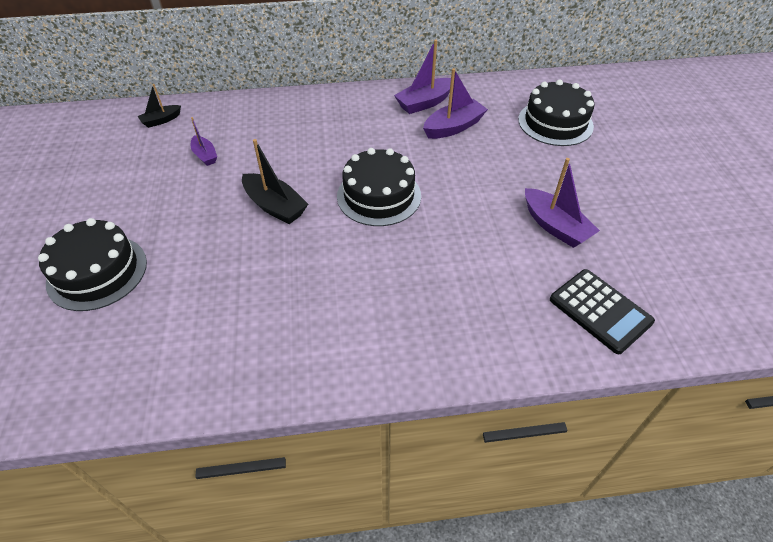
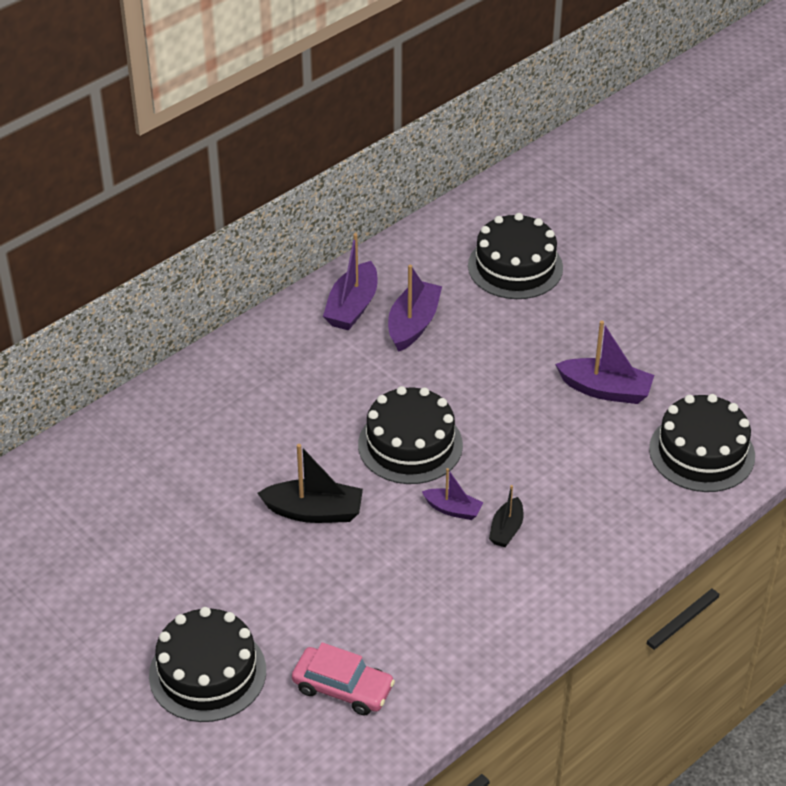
camera: 35 degrees left, 5 degrees down
(159, 336) = (343, 688): none -> pink car
(161, 120) = (58, 482): black boat -> black boat (506, 529)
(205, 155) = (168, 497): purple boat -> purple boat (453, 509)
(600, 311) = (701, 452): black calculator -> black cake

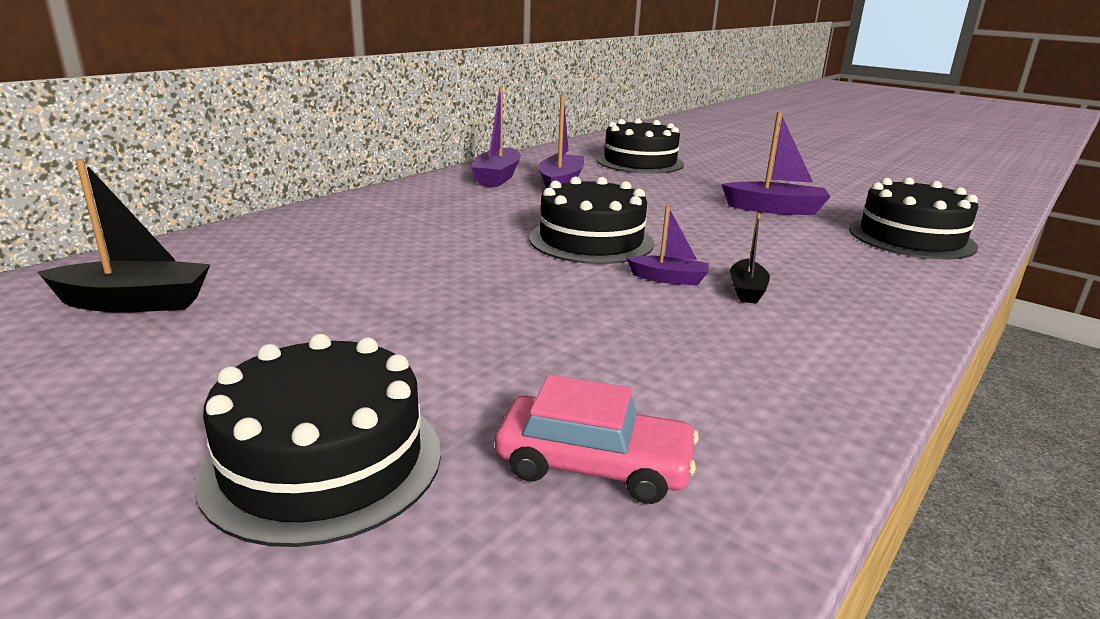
camera: 10 degrees left, 20 degrees down
(314, 512) = (489, 286): black boat -> black boat (135, 303)

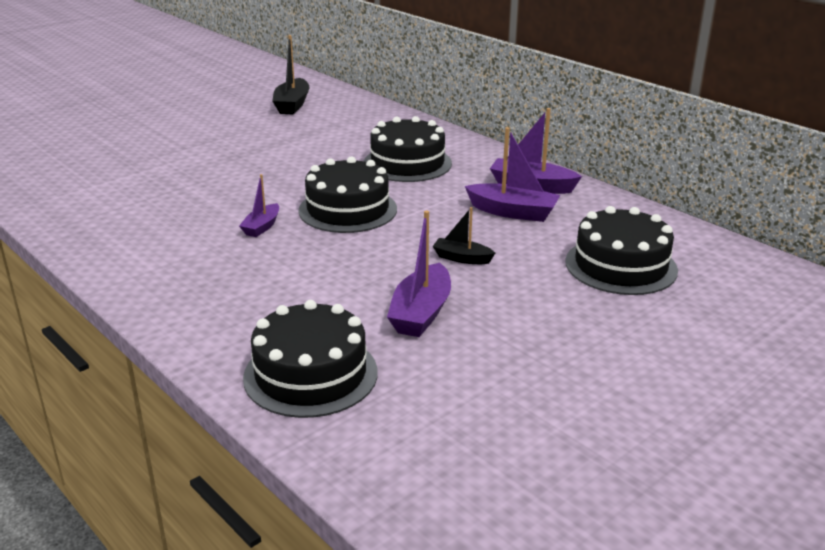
camera: 100 degrees right, 5 degrees up
(323, 461) = (133, 143): black cake -> black cake (407, 163)
(594, 465) = (89, 184): pink car -> none
(746, 290) = (228, 251): black boat -> black boat (462, 258)

